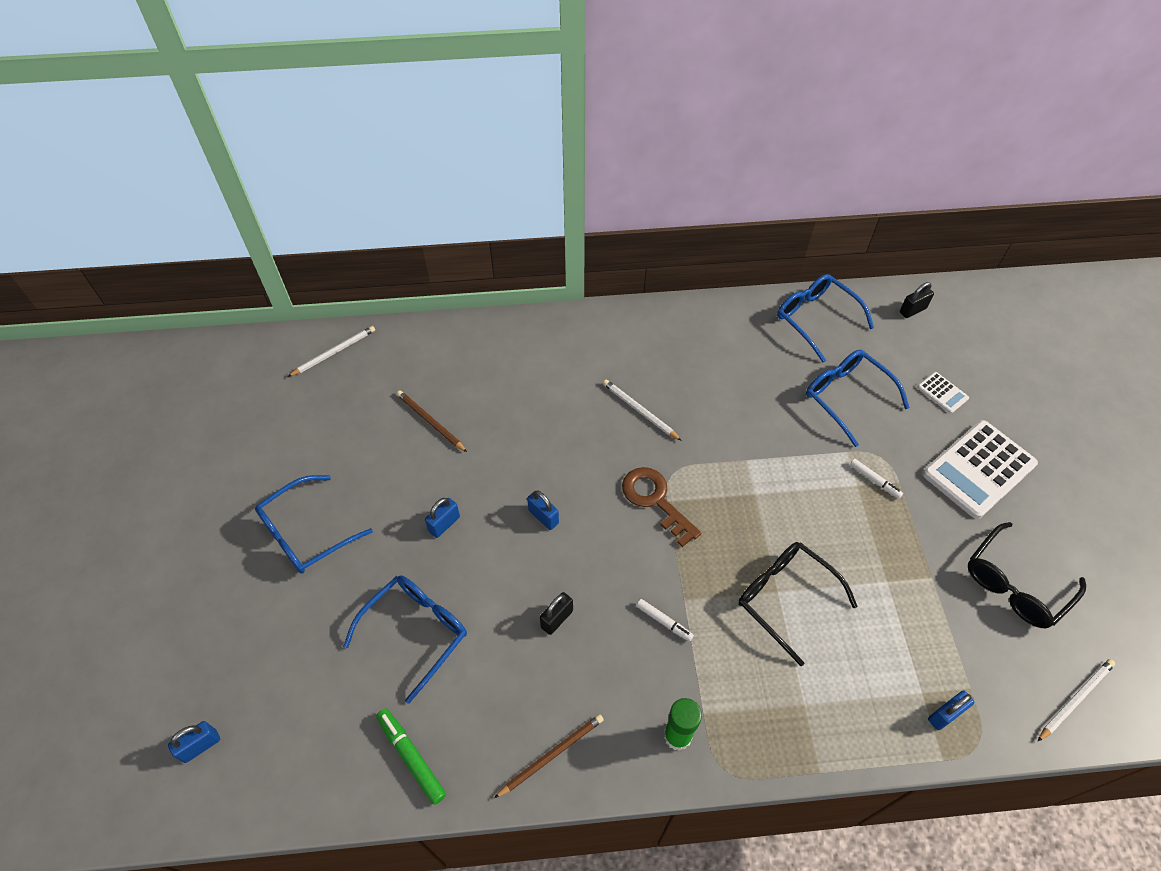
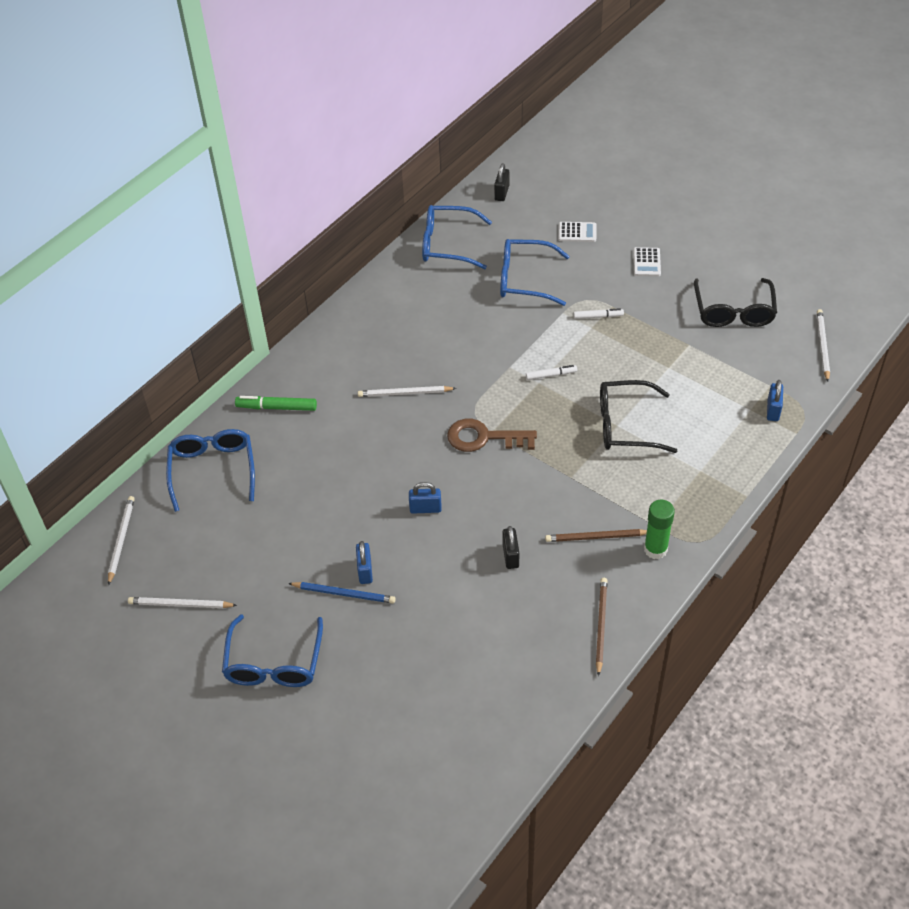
camera: 45 degrees left, 5 degrees down
(200, 746) = (381, 836): blue padlock -> none
(309, 431) = (180, 604): none -> white pencil
(410, 528) = (344, 594): none -> blue pencil
(411, 757) = (522, 707): green marker -> green marker (276, 407)
(416, 632) = (433, 644): blue glasses -> blue glasses (213, 470)
(430, 422) = (266, 521): brown pencil -> brown pencil (596, 537)
(664, 622) = (574, 499): white marker -> white marker (551, 375)
(978, 469) = (646, 262): white calculator -> white calculator, size x0.46

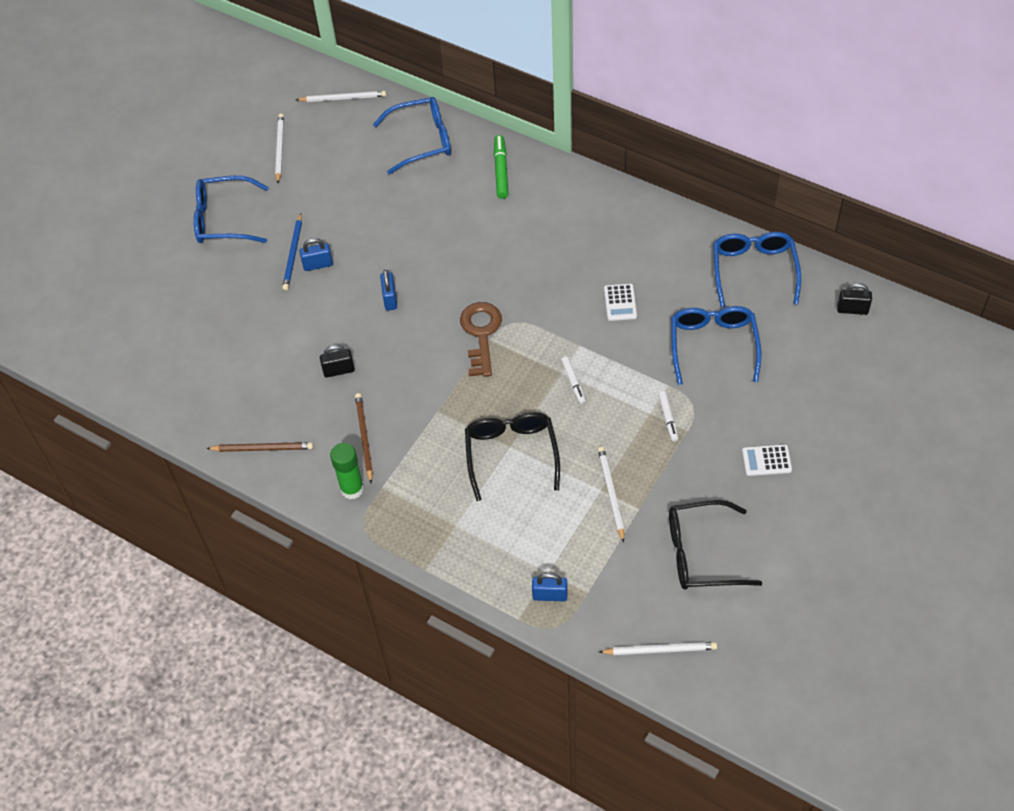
camera: 85 degrees right, 5 degrees up
(404, 393) = (531, 263): white pencil -> white pencil (611, 493)
(577, 232) = (802, 388): white calculator -> white calculator (620, 302)

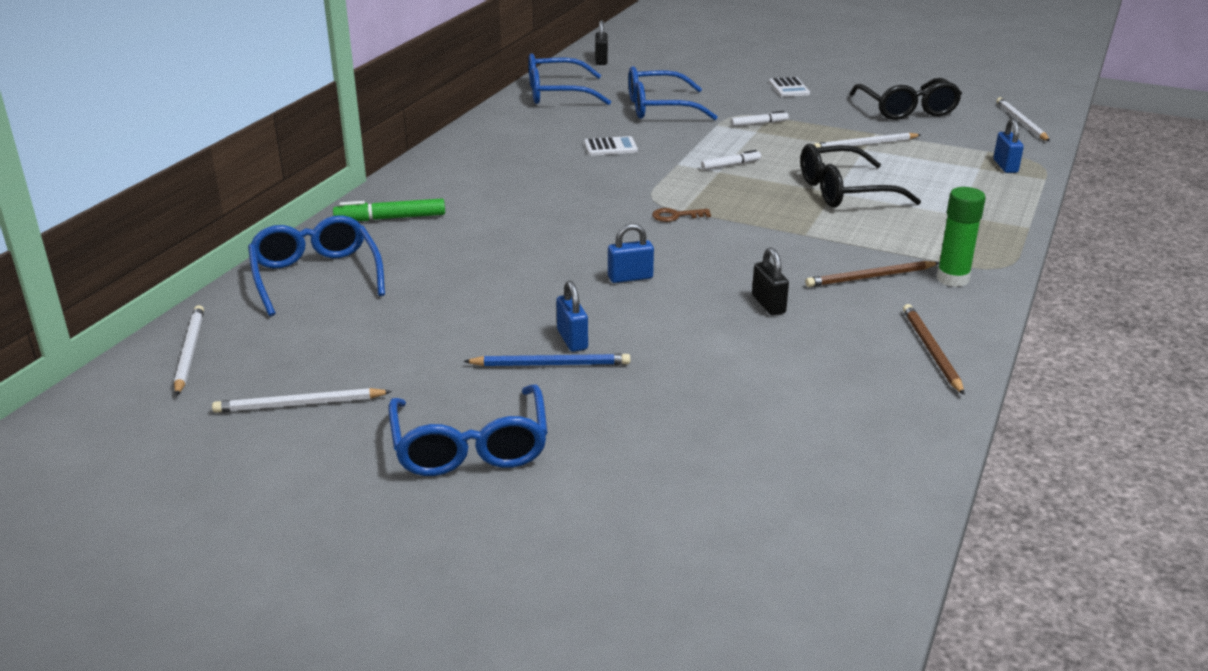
camera: 100 degrees left, 25 degrees down
(481, 334) = (676, 216): brown key -> brown key, size x0.50

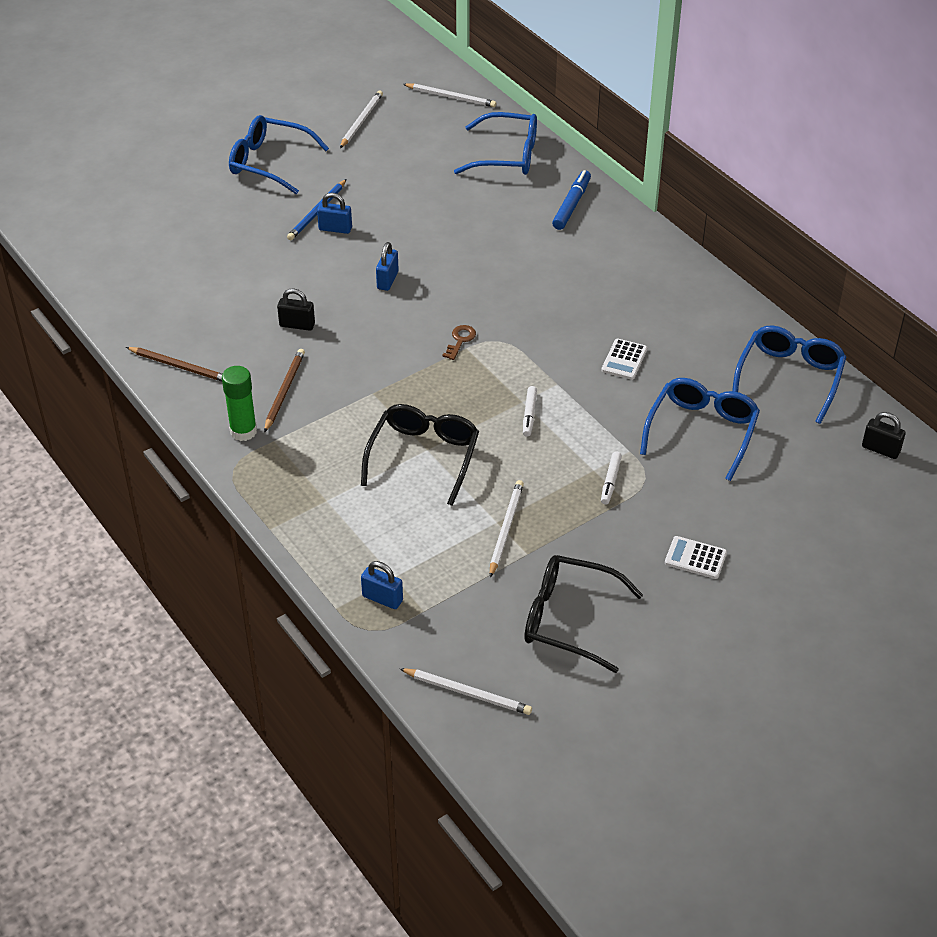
camera: 120 degrees right, 15 degrees up
(390, 218) = (571, 205): green marker -> blue marker

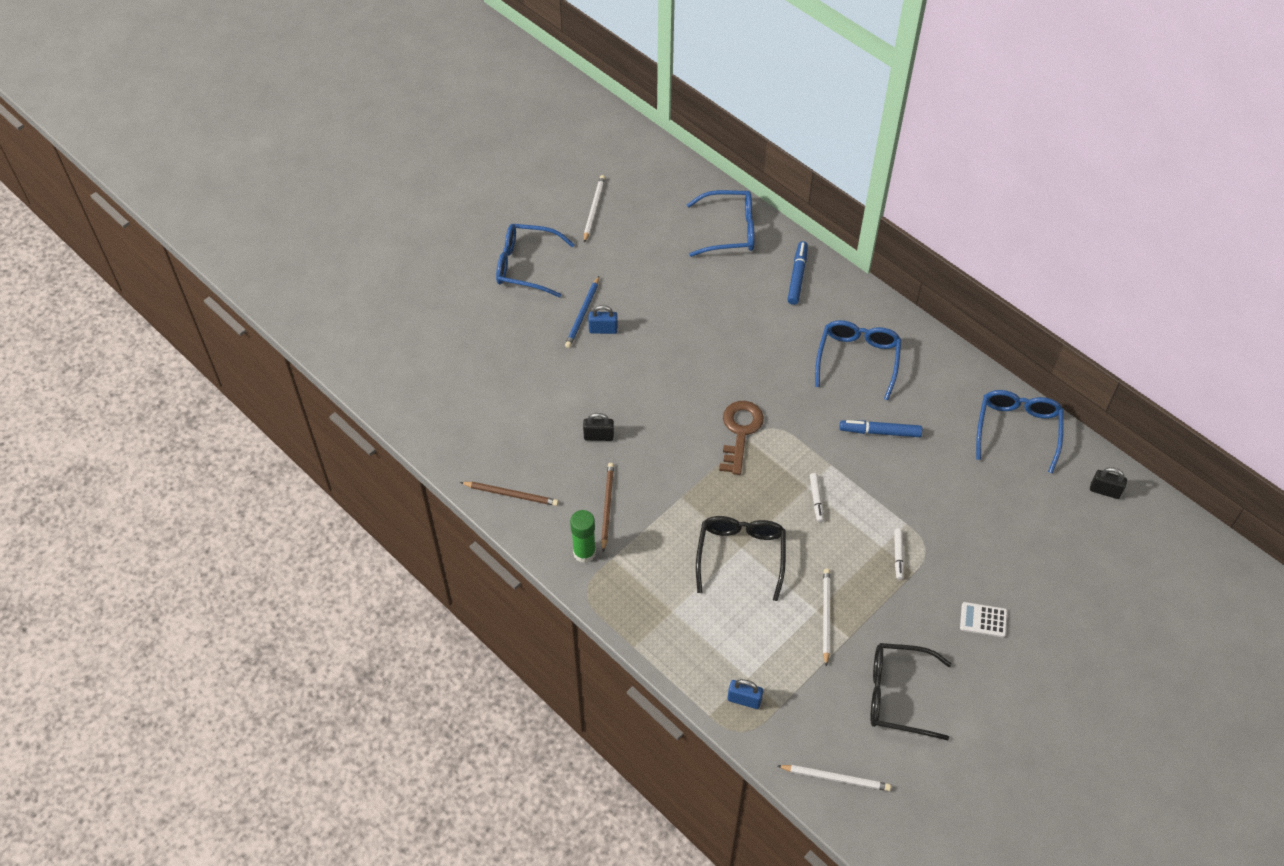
camera: 10 degrees left, 10 degrees up
(387, 280) = (662, 378): blue padlock -> none
(451, 97) = (665, 172): white pencil -> none
(460, 340) = (740, 432): brown key -> brown key, size x1.99
(624, 360) = (880, 432): white calculator -> blue marker
(702, 431) = (959, 495): blue glasses -> blue glasses (857, 359)

